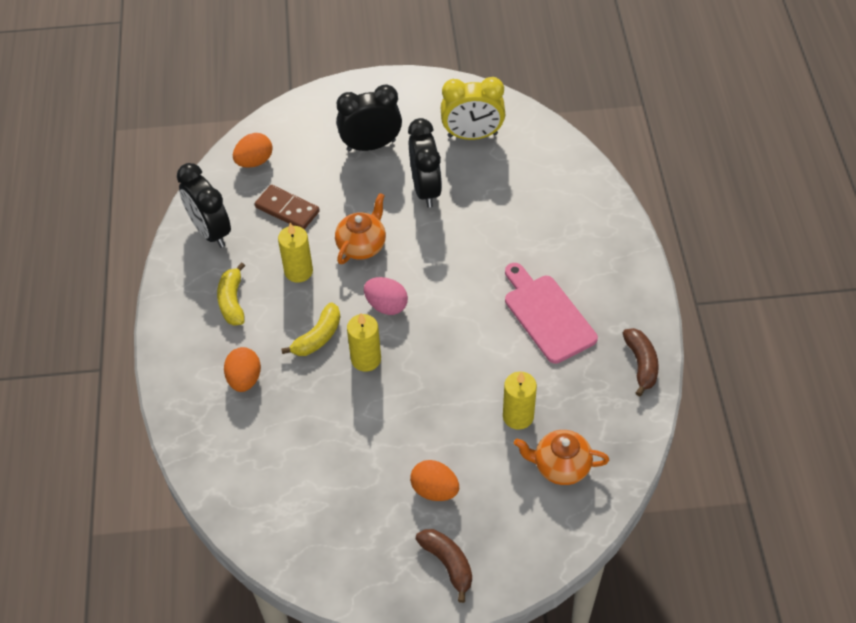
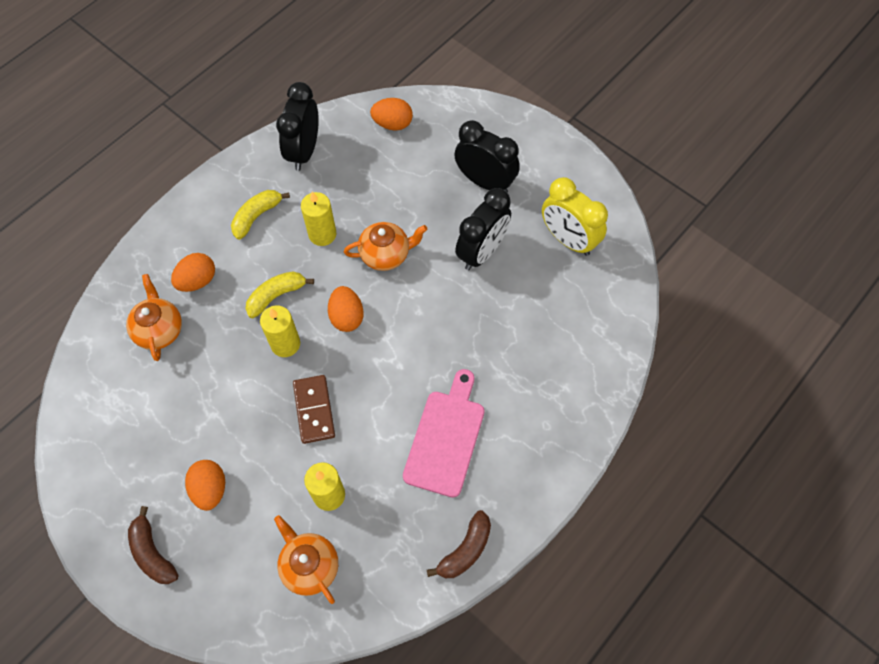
camera: 45 degrees right, 10 degrees up
(259, 434) = (159, 330): none -> orange teapot
(287, 209) = (370, 180): brown domino -> brown domino (314, 410)
(318, 337) = (276, 296): yellow banana -> yellow banana turned 150 degrees clockwise
(386, 305) = (347, 317): pink egg -> orange egg
(448, 563) = (152, 553): brown banana -> brown banana turned 135 degrees clockwise

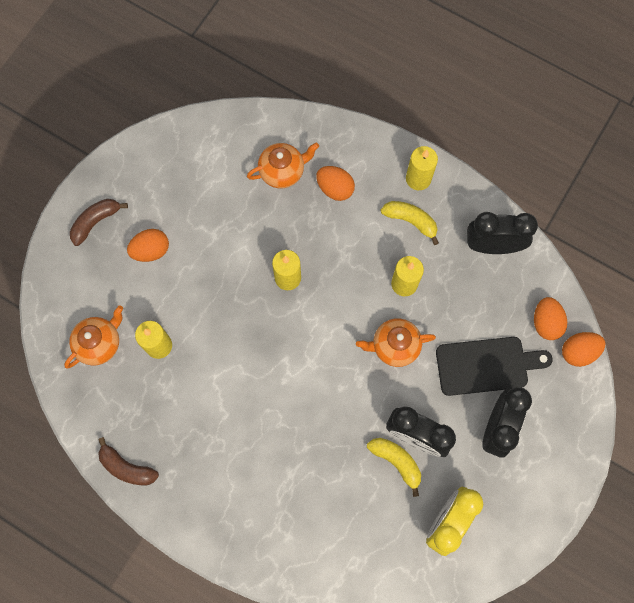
camera: 80 degrees right, 10 degrees up
(212, 201) = (418, 179): none -> yellow candle
(276, 296) = (333, 258): yellow banana -> yellow banana (396, 461)
(314, 410) = (231, 316): brown domino -> none
(347, 317) = (323, 324): orange egg -> orange egg (578, 352)
(386, 254) = (394, 346): orange teapot -> orange teapot turned 105 degrees clockwise
(423, 179) = (486, 365): none -> black cutting board
(446, 437) = (222, 434): pink cutting board -> none

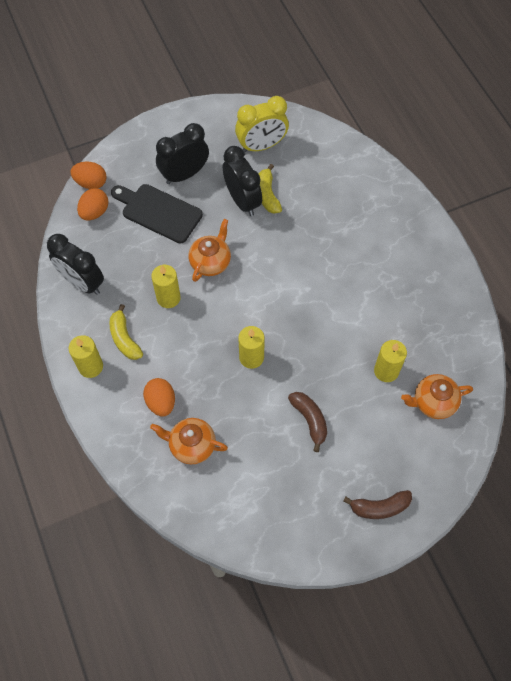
camera: 145 degrees left, 10 degrees down
(127, 467) = (460, 302): brown banana -> brown banana (310, 420)
(151, 250) = (346, 450): orange egg -> none
(394, 346) = (211, 262): orange teapot -> orange teapot turned 90 degrees counterclockwise

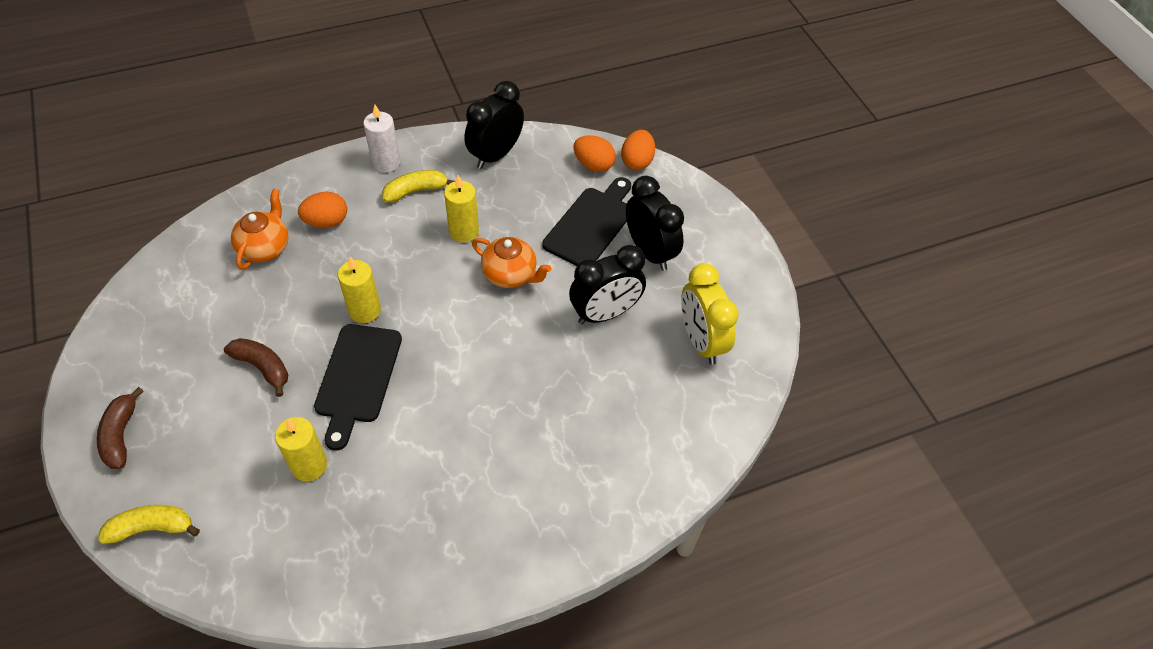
camera: 90 degrees right, 10 degrees down
(90, 366) = (386, 162): yellow candle -> white candle
(267, 195) = (614, 343): yellow banana -> yellow banana (152, 528)
(310, 420) = (263, 367): brown banana -> brown banana turned 120 degrees counterclockwise
(312, 352) = (357, 378): none -> black cutting board
(433, 402) = (246, 522): orange teapot -> none

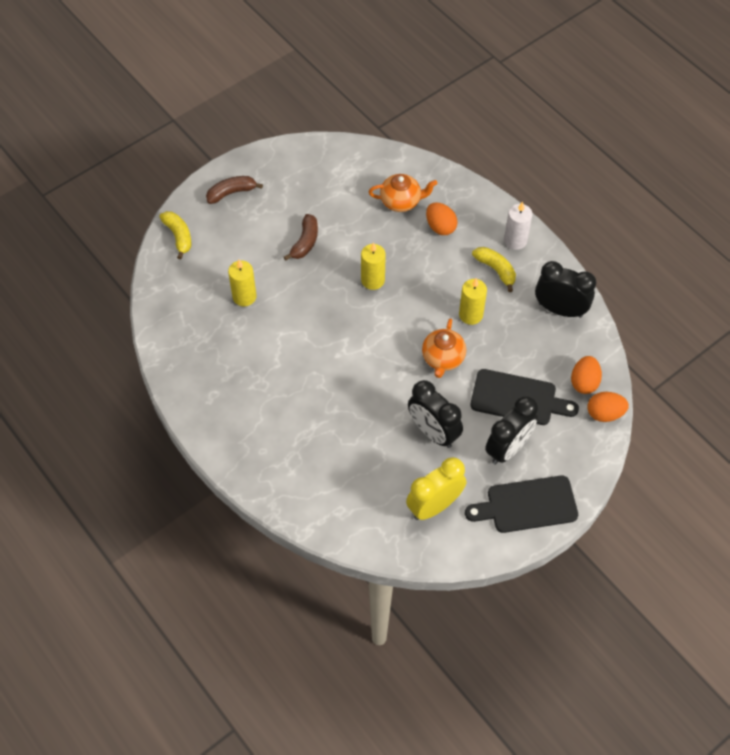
camera: 75 degrees right, 5 degrees up
(357, 378) = (317, 297): black cutting board -> black cutting board (527, 505)

